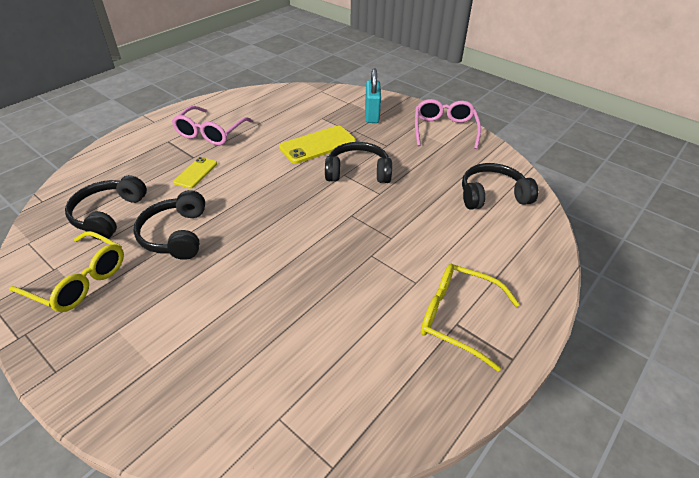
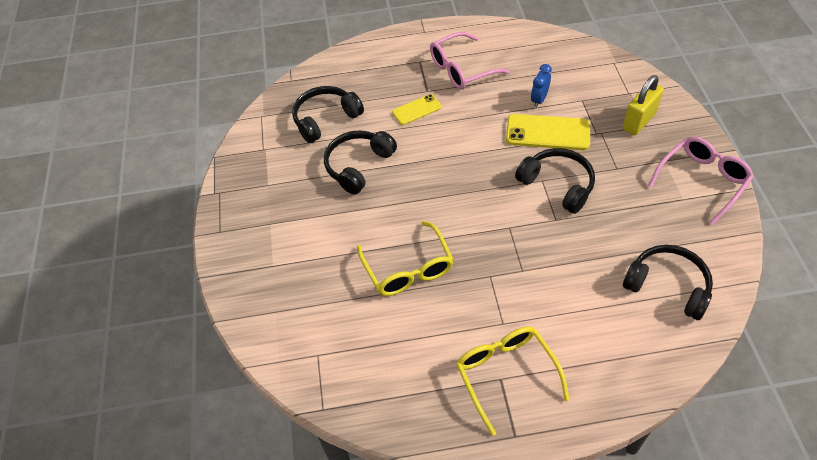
camera: 45 degrees right, 10 degrees up
(79, 280) = (272, 169): yellow glasses -> yellow glasses (408, 268)
(291, 129) = (539, 100): none -> blue clock
(372, 115) = (639, 121): turquoise padlock -> yellow padlock

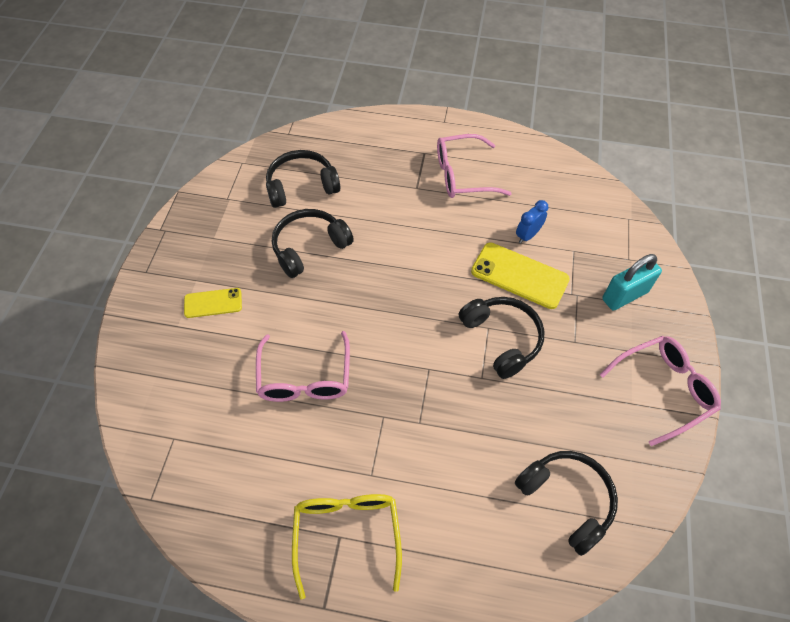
camera: 15 degrees right, 5 degrees up
(408, 268) = (305, 377): yellow glasses -> pink glasses
(416, 110) = (396, 205): yellow phone -> yellow phone (213, 303)
(639, 121) = (624, 295): yellow padlock -> turquoise padlock

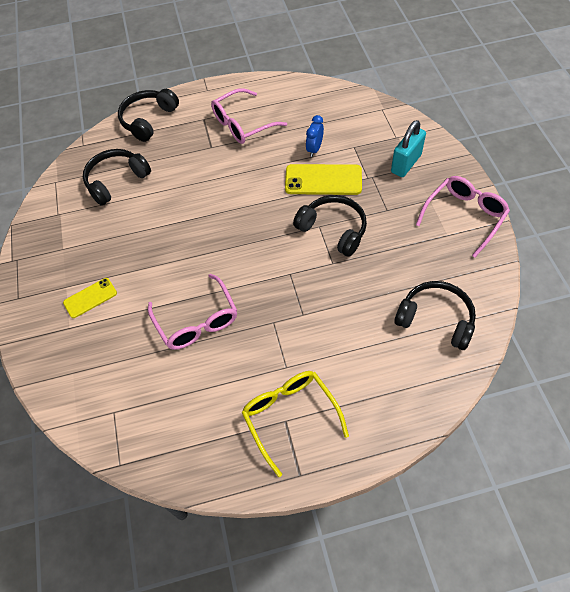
camera: 20 degrees left, 0 degrees up
(309, 247) = (148, 224): black headphones -> black headphones (148, 120)

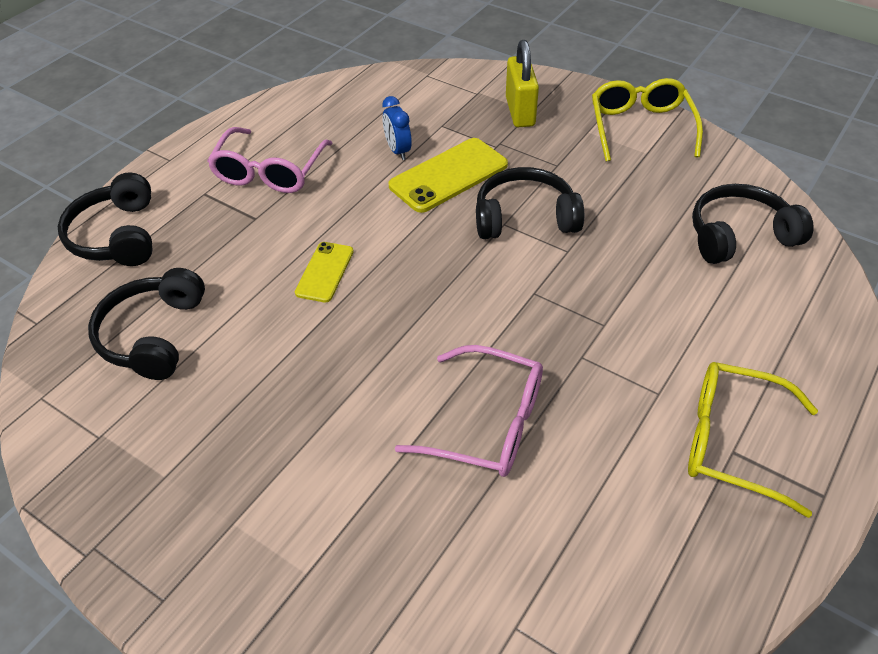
camera: 45 degrees left, 10 degrees down
(90, 298) = (293, 508): yellow phone -> yellow phone (324, 272)
(406, 164) = (520, 112): turquoise padlock -> yellow padlock
(464, 216) = (640, 127): pink glasses -> yellow glasses

